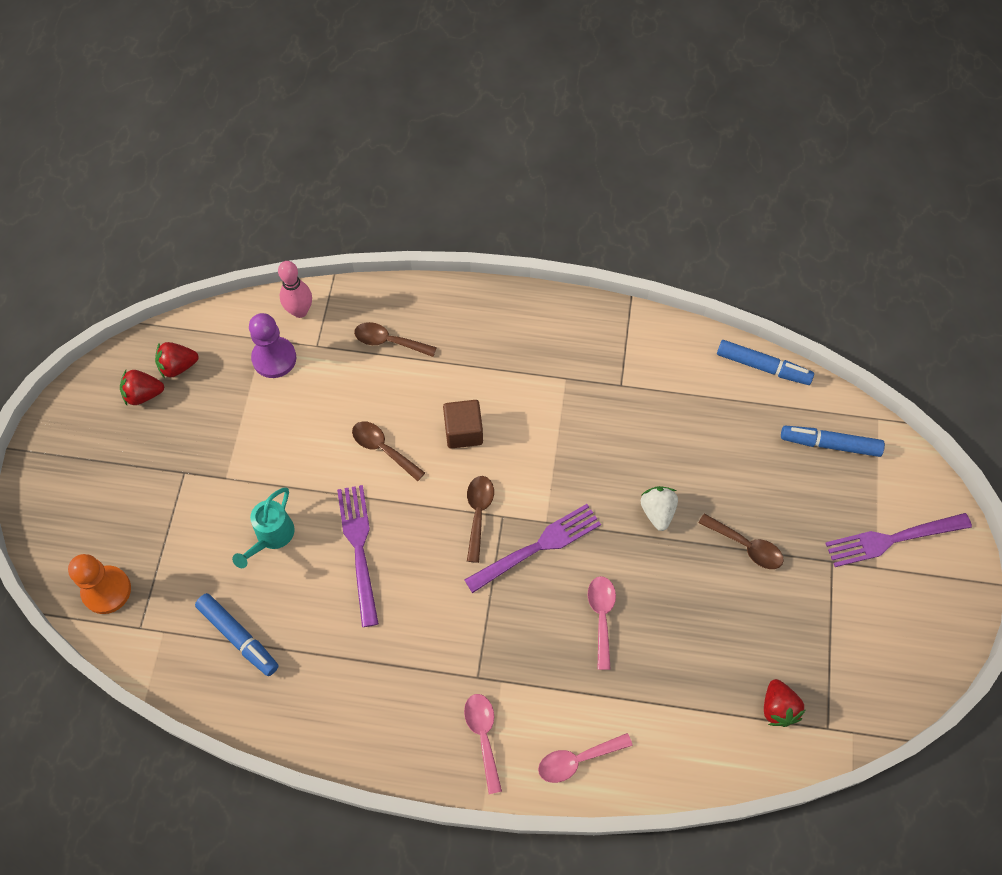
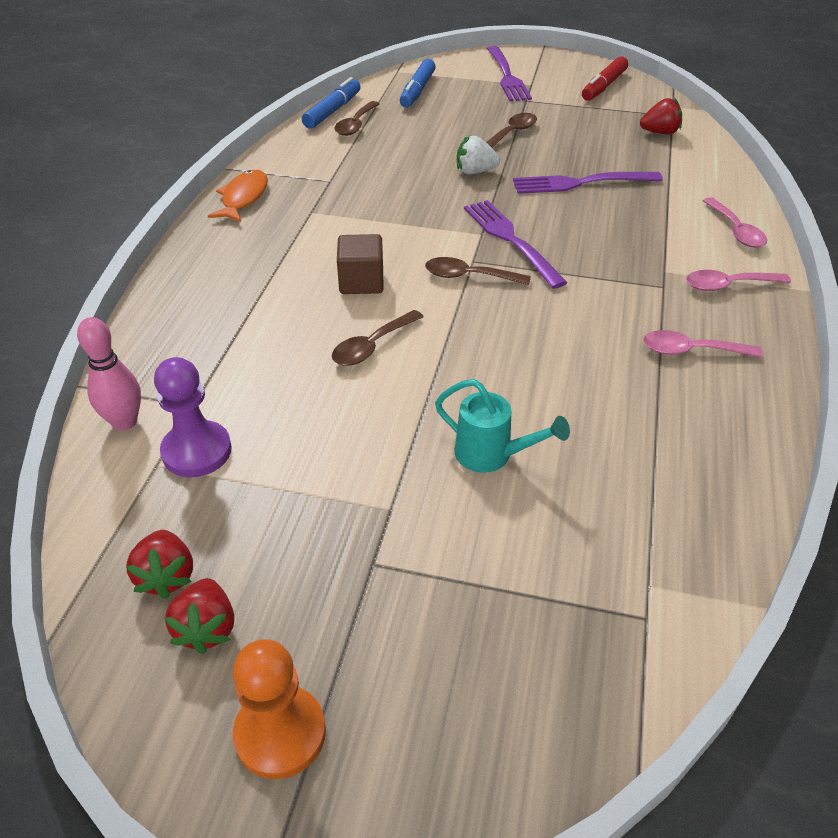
camera: 85 degrees left, 20 degrees down
(106, 590) = (585, 672): orange pawn -> orange pawn (280, 733)
(238, 637) = (645, 491): blue marker -> none
(359, 549) = (511, 370): purple fork -> purple fork (581, 183)
(389, 341) = (213, 336): brown spoon -> brown spoon (356, 125)
(581, 321) = (243, 198): none -> orange fish
(601, 616) = (586, 208): pink spoon -> pink spoon (691, 351)
(890, 652) = (603, 86): none -> red marker

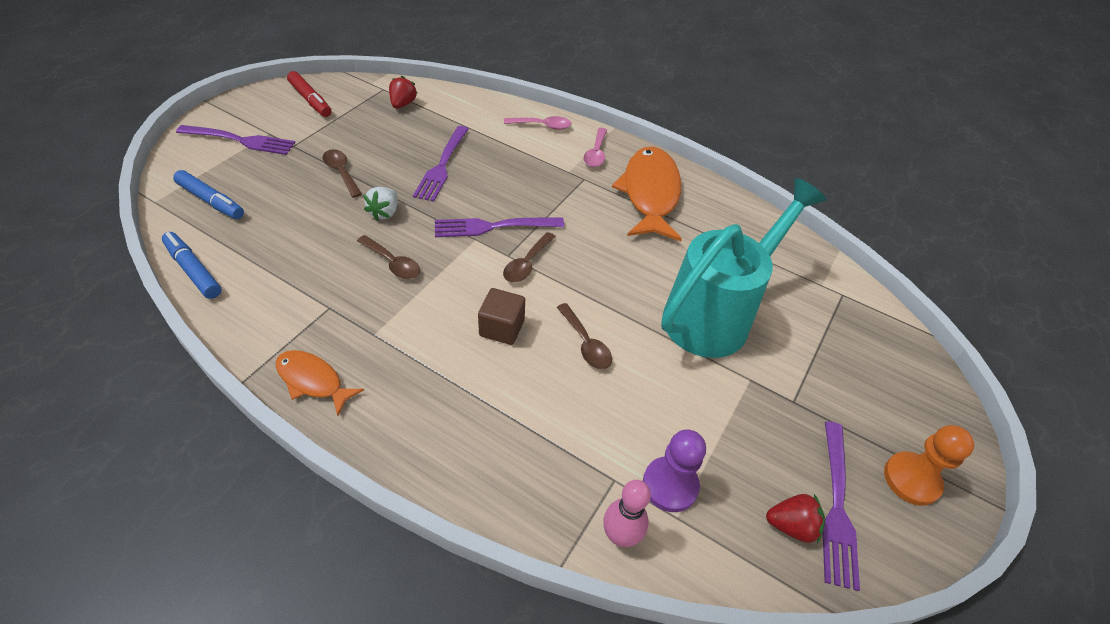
camera: 75 degrees left, 5 degrees up
(207, 628) = (836, 506): red strawberry -> purple fork
(356, 125) = (238, 261): brown spoon -> brown spoon (393, 263)
(491, 455) = (715, 314): turquoise watering can -> turquoise watering can, size x2.31
(691, 351) = (650, 194): pink spoon -> orange fish

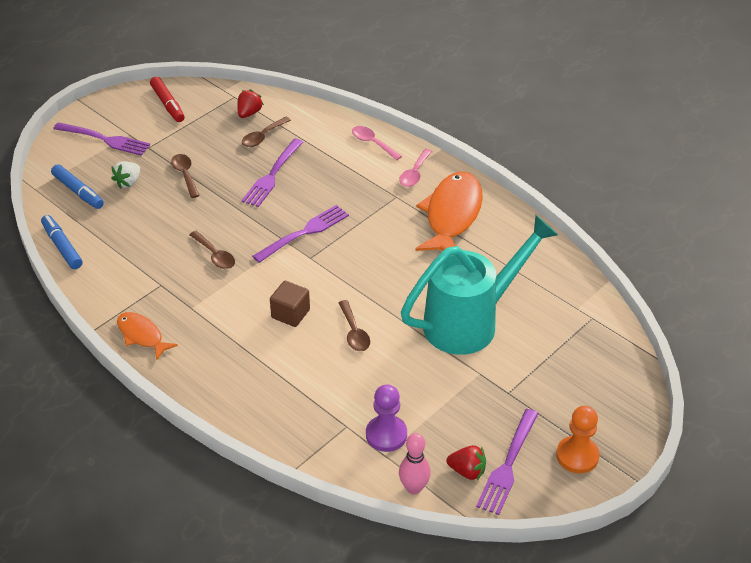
camera: 15 degrees right, 5 degrees down
(385, 212) = (215, 213): white strawberry -> white strawberry (128, 182)
(493, 227) = (304, 233): purple fork -> purple fork turned 135 degrees clockwise
(527, 264) = (324, 266): brown spoon -> brown spoon (263, 137)
(542, 126) = (373, 143): pink spoon -> pink spoon turned 150 degrees counterclockwise
(620, 536) = (339, 460): pink bowling pin -> pink bowling pin (414, 488)

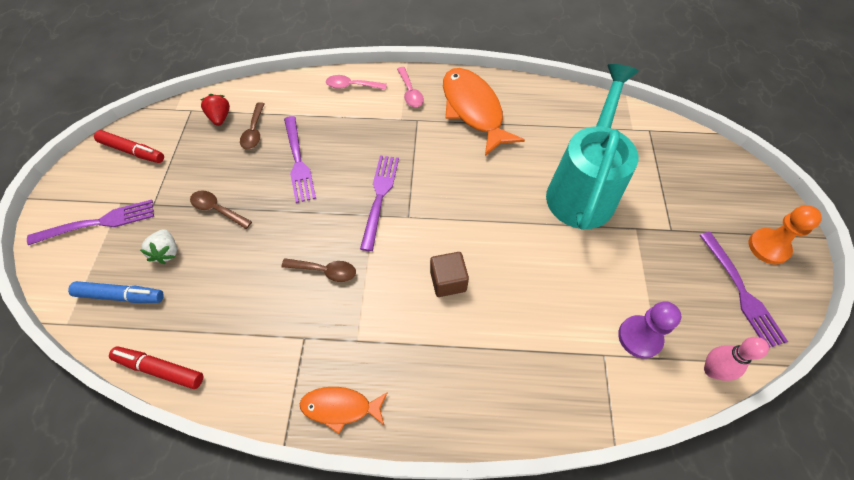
camera: 40 degrees left, 15 degrees up
(62, 246) = (160, 369): blue marker -> red marker
(354, 332) = (514, 261): brown spoon -> none
(467, 471) = (725, 321): red strawberry -> none

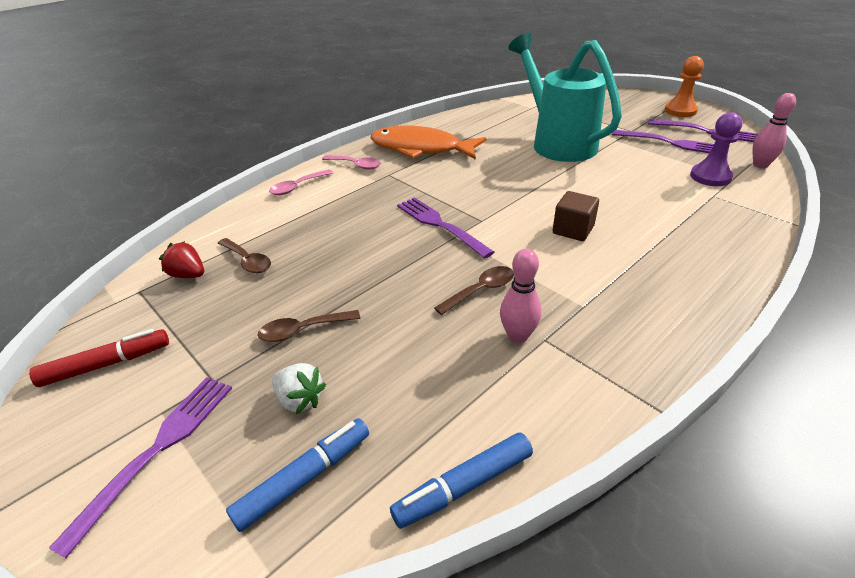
camera: 45 degrees left, 20 degrees down
(160, 369) = (463, 486): red marker -> blue marker
(295, 321) = (518, 336): none -> pink bowling pin
(298, 161) = (330, 250): purple fork -> purple fork (670, 143)
(340, 407) = (652, 350): orange fish -> none

